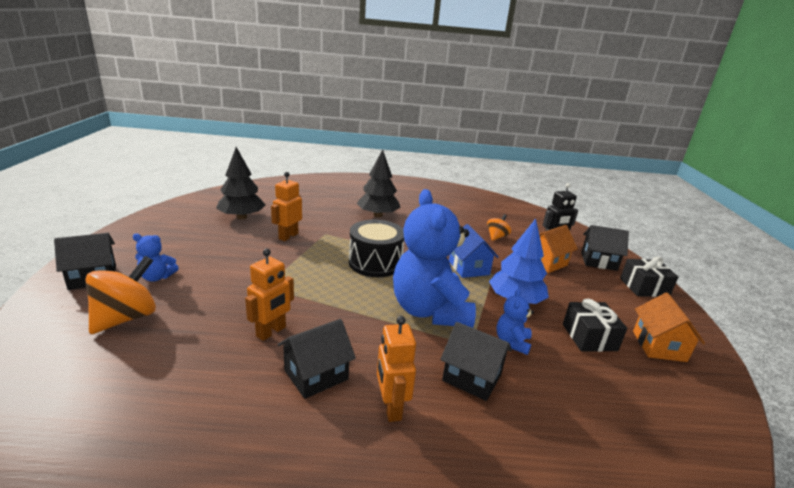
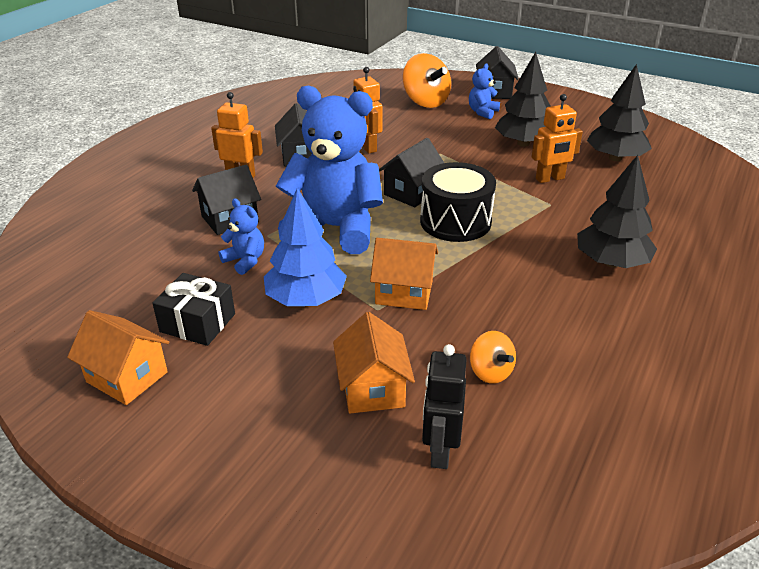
camera: 120 degrees right, 10 degrees up
(228, 251) = (523, 143): none -> black tree
(288, 236) = (550, 179): orange robot -> orange robot turned 105 degrees clockwise
(468, 268) = (404, 292): blue house -> orange house
(598, 261) = (335, 477): black house -> black house (411, 192)
(644, 287) = (222, 480): black gift -> none

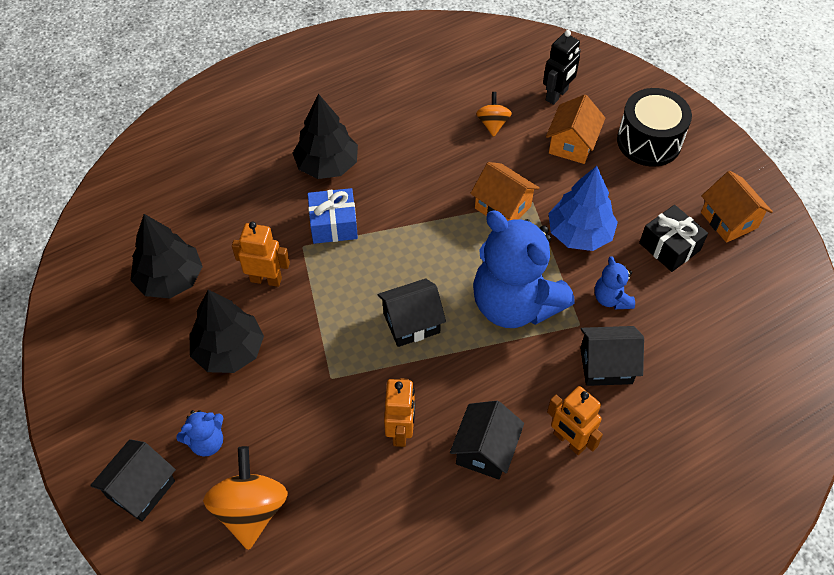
camera: 150 degrees left, 20 degrees up
(455, 221) = (404, 263): black drum -> black drum (649, 141)
(545, 224) = (333, 225): none -> blue gift

